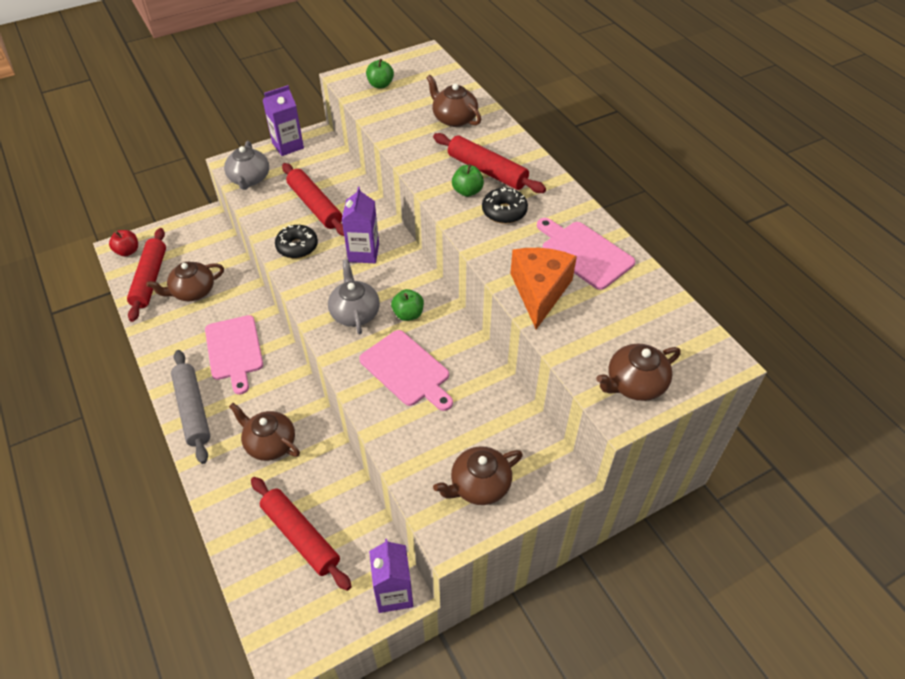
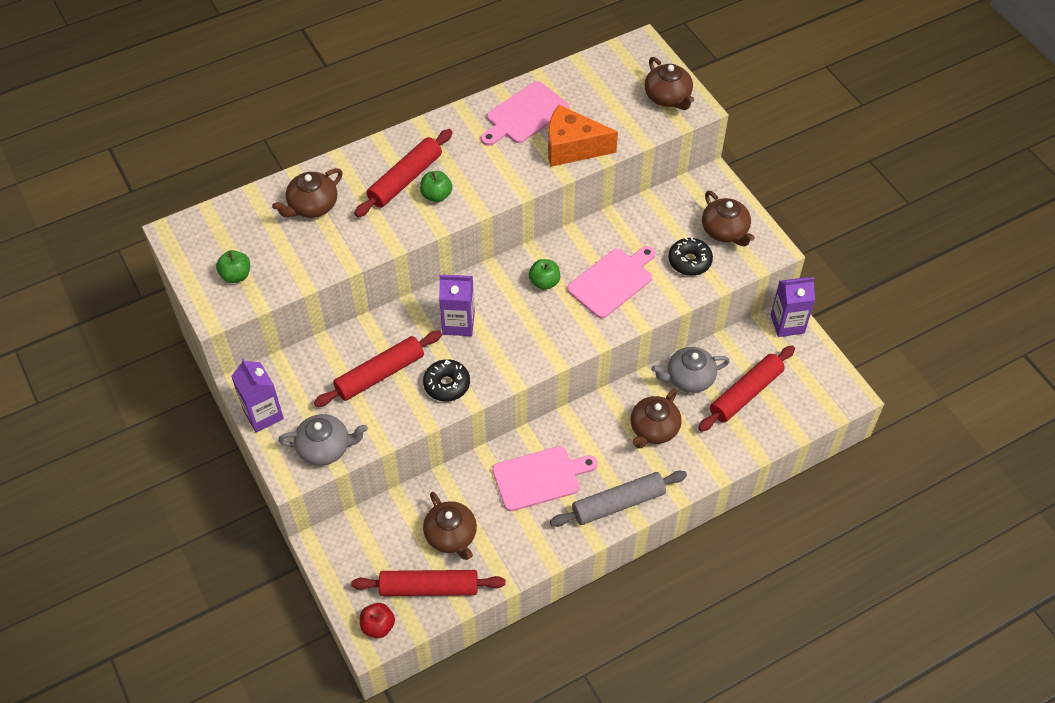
camera: 90 degrees left, 5 degrees up
(355, 313) = (543, 325): grey teapot -> grey teapot (689, 378)
(504, 211) = (467, 168): black donut -> black donut (689, 261)

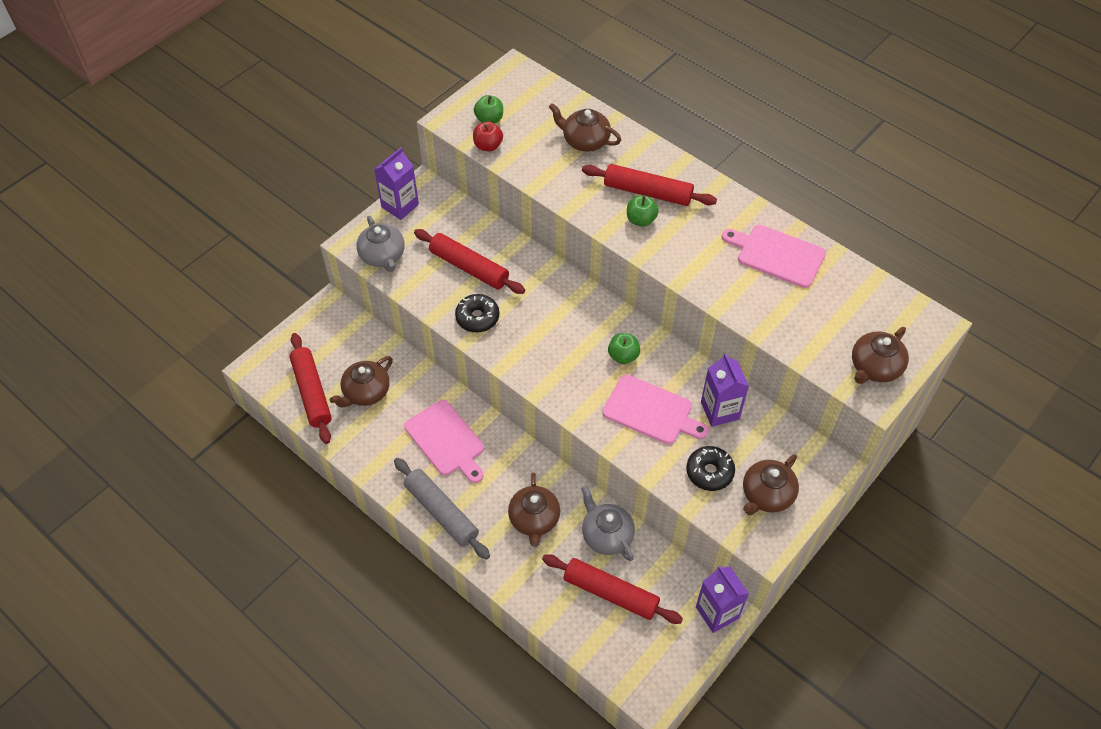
camera: 70 degrees right, 0 degrees up
(378, 626) = (267, 369): red apple -> red apple (488, 146)
(458, 323) = (546, 305): purple carton -> purple carton (720, 410)
(572, 147) = (757, 305): orange cheese -> none
(653, 429) = (534, 519): brown teapot -> brown teapot turned 105 degrees counterclockwise

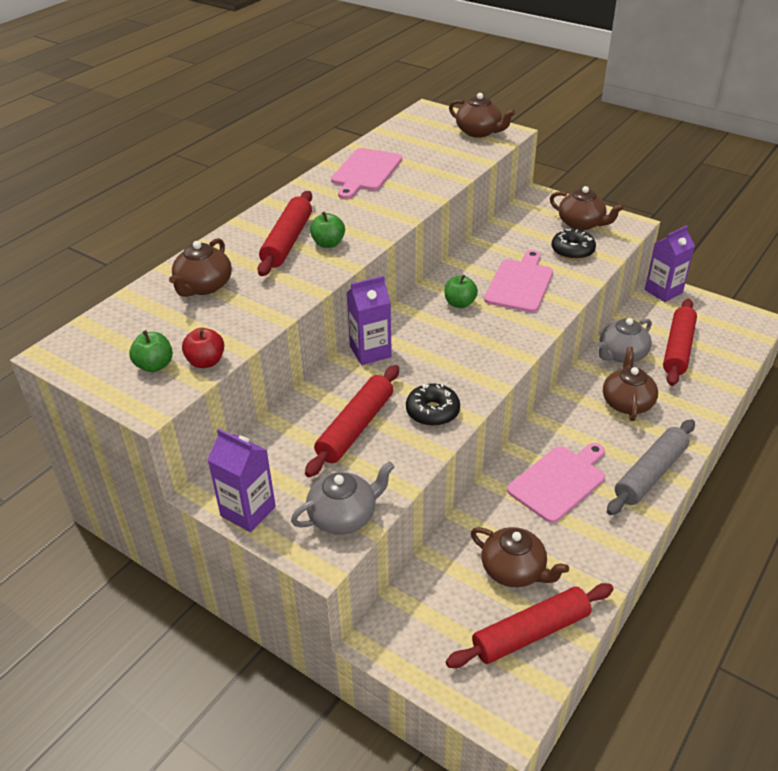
camera: 95 degrees left, 15 degrees down
(534, 519) = (627, 402): brown teapot -> brown teapot turned 75 degrees counterclockwise
(720, 410) = (505, 247): purple carton -> purple carton (370, 351)

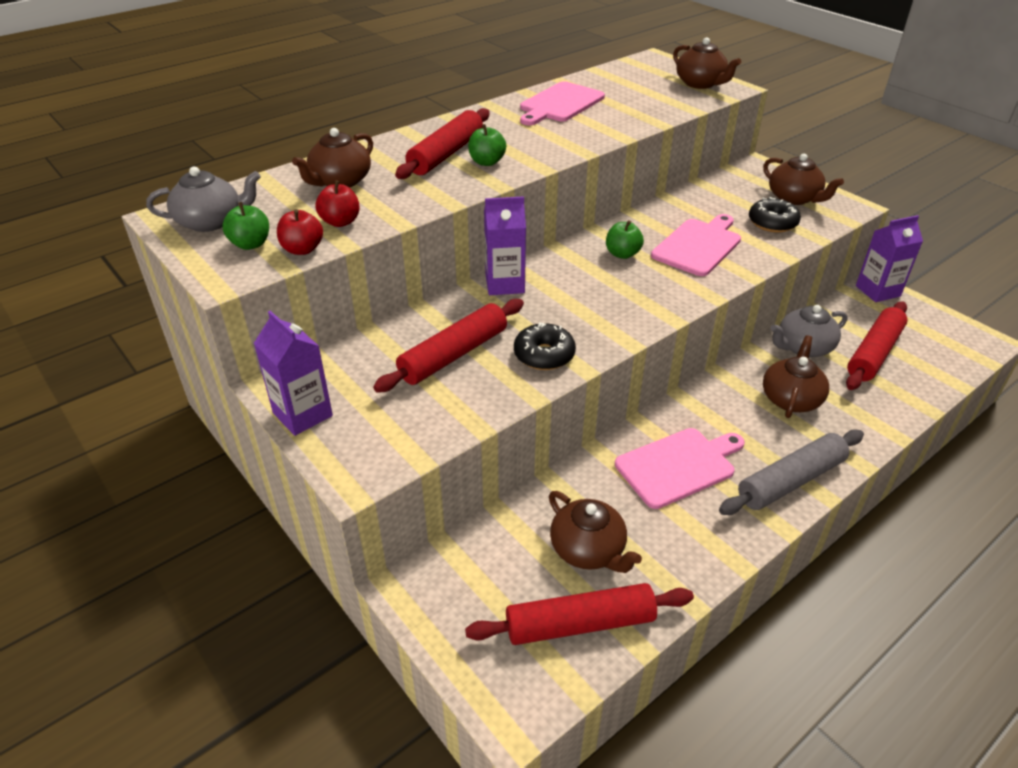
camera: 15 degrees right, 0 degrees up
(226, 328) = (340, 222): none -> red apple
(344, 516) = (398, 441): grey teapot -> grey teapot (211, 222)

